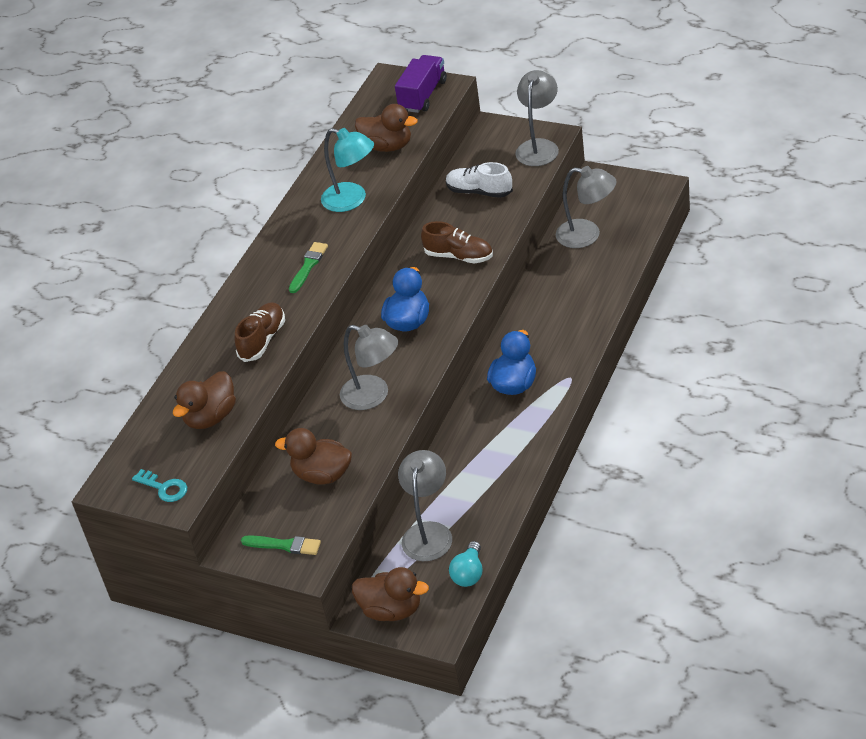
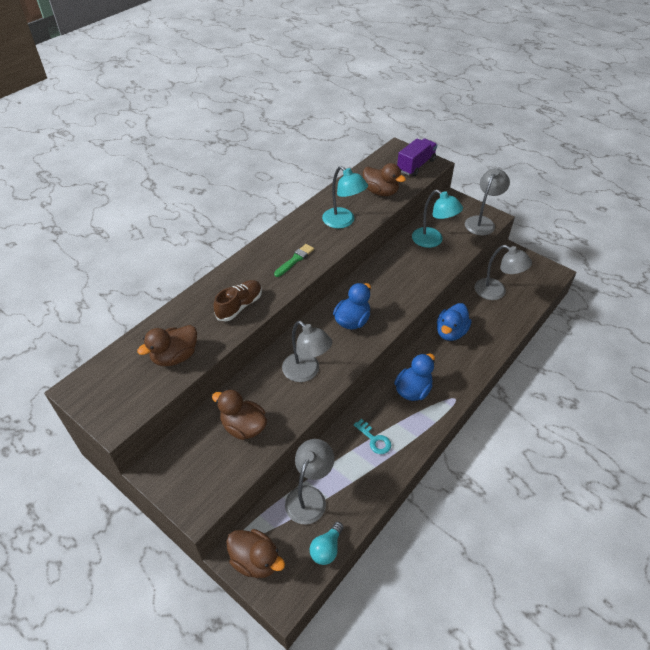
camera: 10 degrees right, 5 degrees up
(164, 488) = (112, 406): turquoise key -> turquoise key (374, 440)
(284, 545) = (189, 481): green brush -> none
(459, 256) = (404, 283): brown shoe -> none
(479, 191) = (432, 241): white shoe -> turquoise lamp
(541, 303) = (450, 332): none -> blue duck

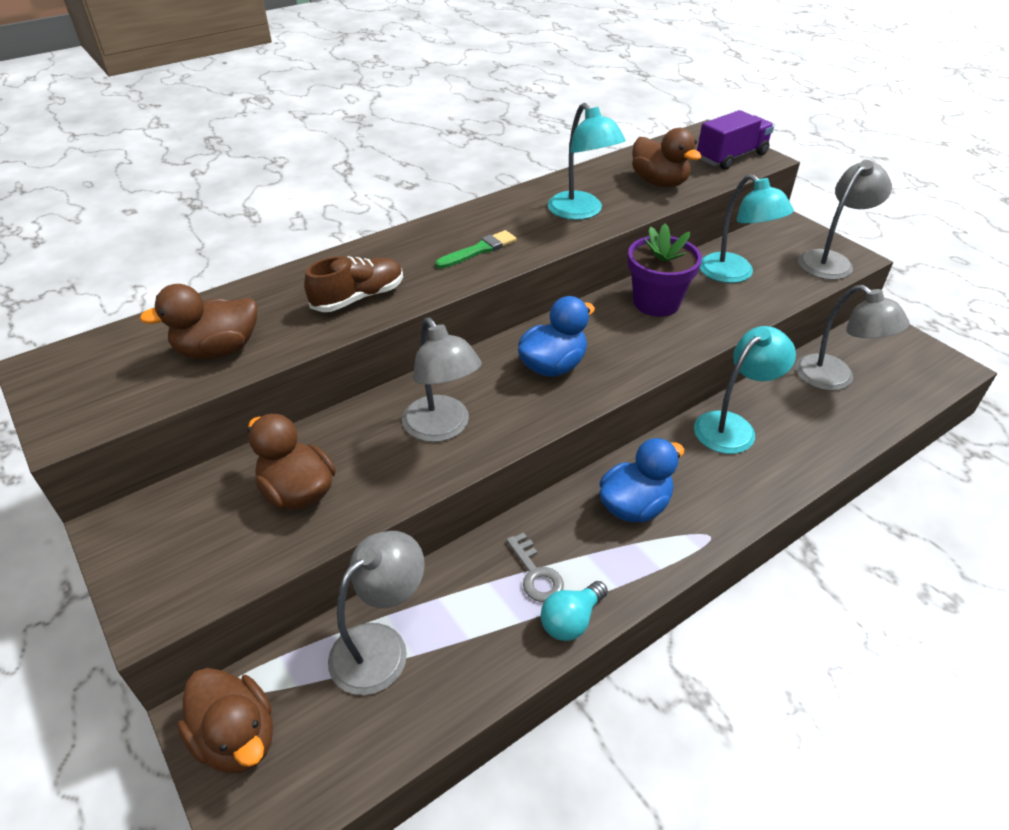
camera: 15 degrees right, 5 degrees down
(326, 549) = (373, 751): turquoise light bulb -> turquoise light bulb (571, 620)
(374, 440) = (536, 574): turquoise key -> grey key
(396, 268) = (656, 302): none -> purple flower pot
(450, 332) = (732, 426): blue duck -> turquoise lamp

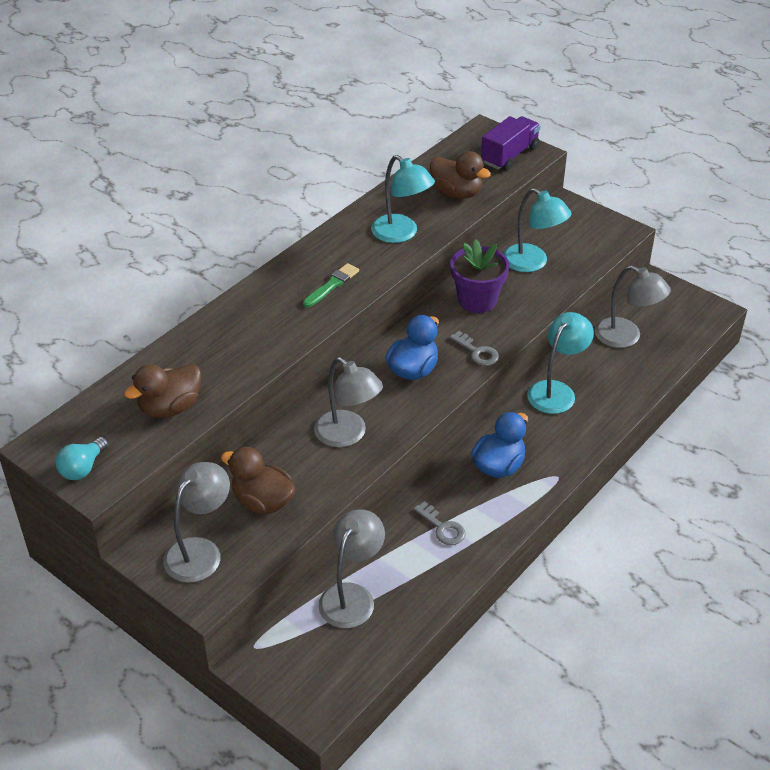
camera: 15 degrees left, 0 degrees up
(237, 737) = (280, 669): brown duck -> none
(358, 298) = (255, 345): brown shoe -> none
(571, 620) = (477, 552): turquoise light bulb -> turquoise light bulb (83, 468)
(639, 359) = (477, 352): none -> grey key
(831, 261) = (607, 237): grey lamp -> grey lamp (200, 551)

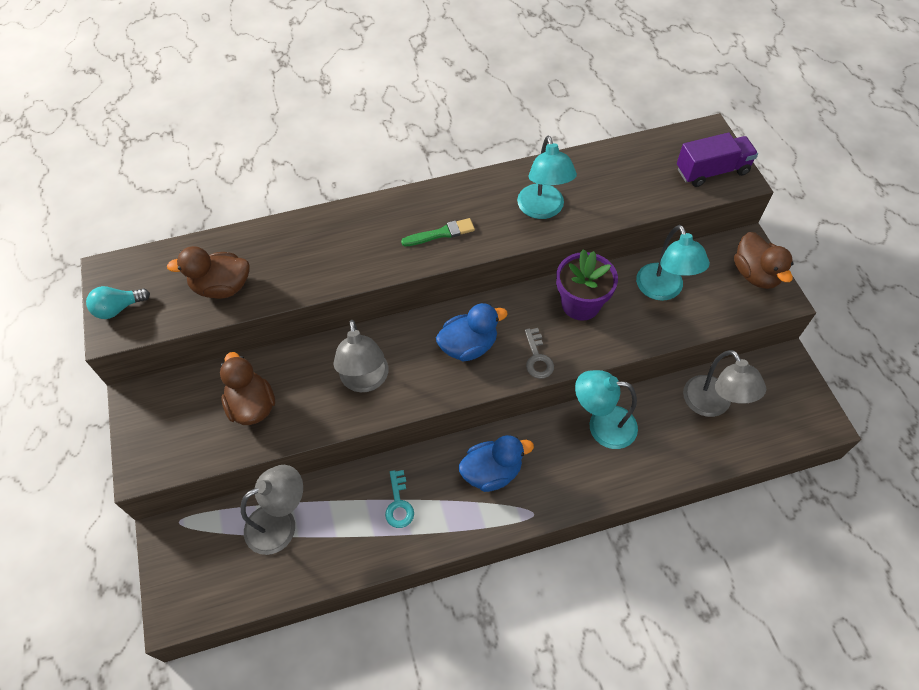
camera: 35 degrees right, 15 degrees up
(200, 551) = (173, 424): grey lamp -> none
(442, 528) = (399, 504): grey key -> turquoise key
(456, 193) = (628, 189): brown duck -> brown duck (755, 274)
(556, 391) = (602, 425): turquoise lamp -> turquoise lamp turned 150 degrees counterclockwise

